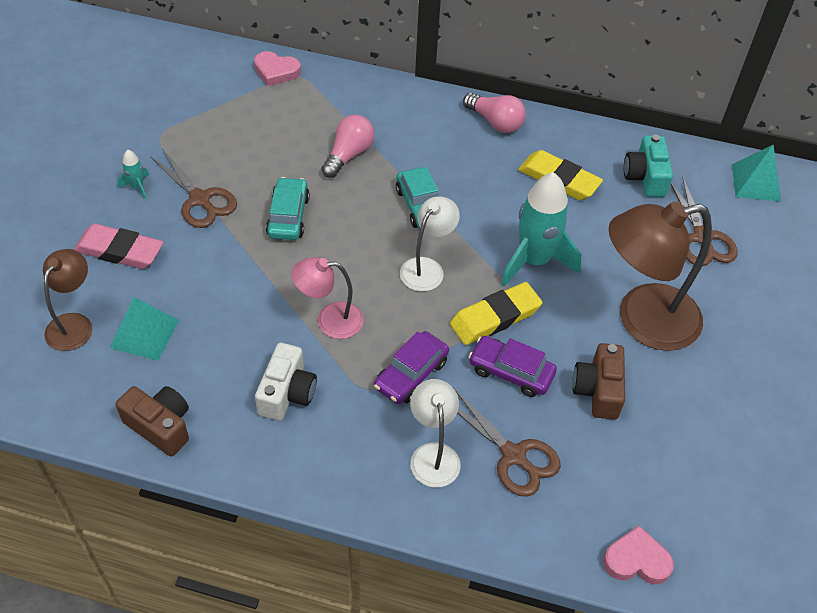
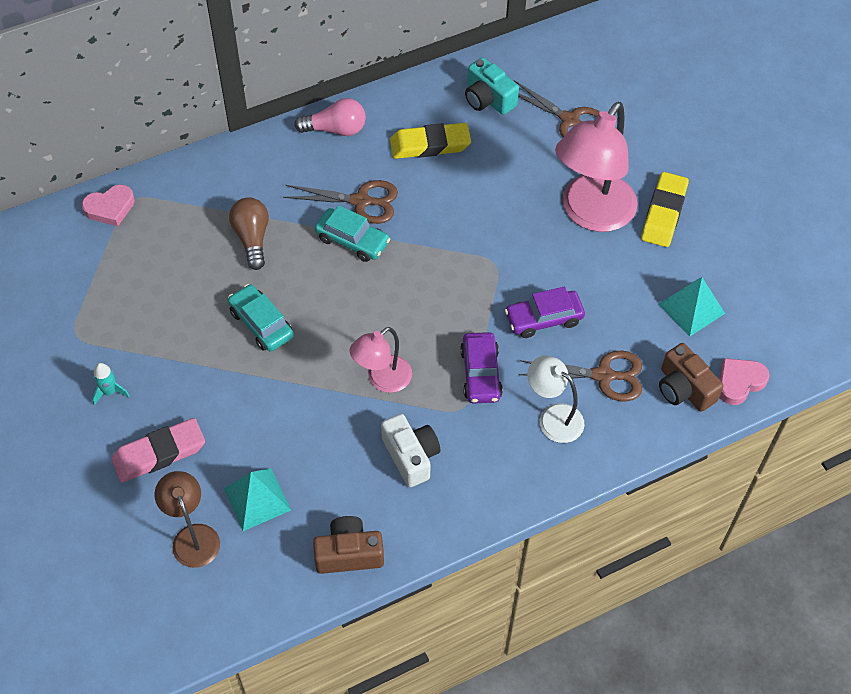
camera: 40 degrees left, 5 degrees up
(200, 199) = (175, 363): brown scissors -> brown scissors (361, 201)
(349, 155) = (252, 238): pink light bulb -> brown light bulb
(427, 268) = (408, 286): white lamp -> none
(495, 317) = (494, 287): yellow eraser -> yellow eraser (664, 213)
(534, 261) = (477, 223): turquoise rocket -> none
(598, 390) = (610, 287): brown camera -> brown camera (684, 388)
(642, 321) = (591, 214): brown lamp -> pink lamp
(756, 182) = (565, 49): turquoise pyramid -> turquoise pyramid (691, 308)

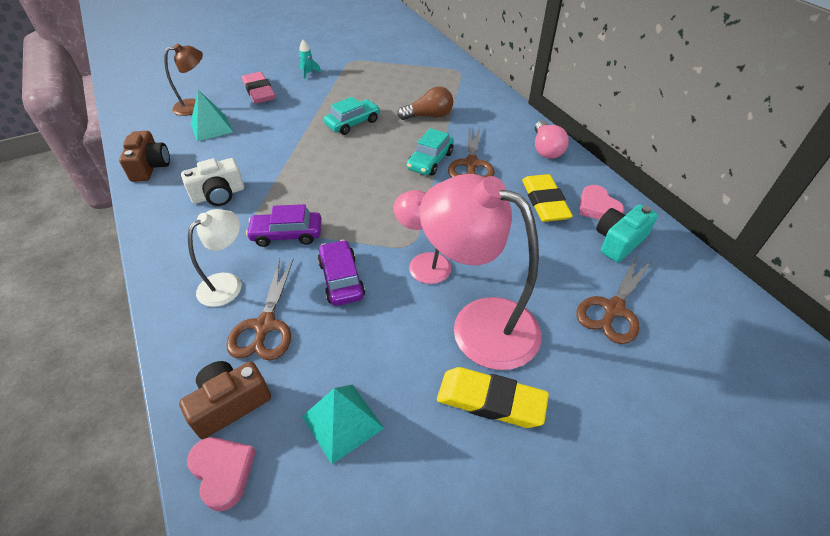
camera: 90 degrees right, 10 degrees down
(110, 208) = (450, 64): pink heart -> pink heart (597, 207)
(382, 380) = (293, 179): pink lamp -> pink lamp (423, 263)

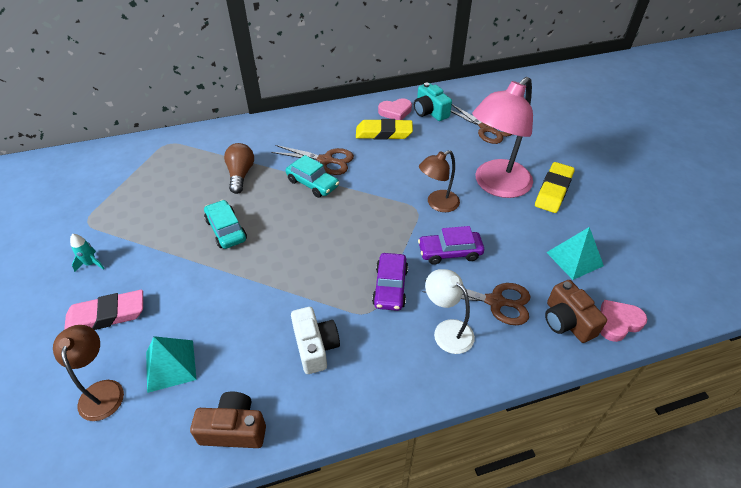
camera: 80 degrees left, 0 degrees up
(423, 263) = (437, 204): pink lamp -> brown lamp
(546, 149) = (320, 119): pink light bulb -> none

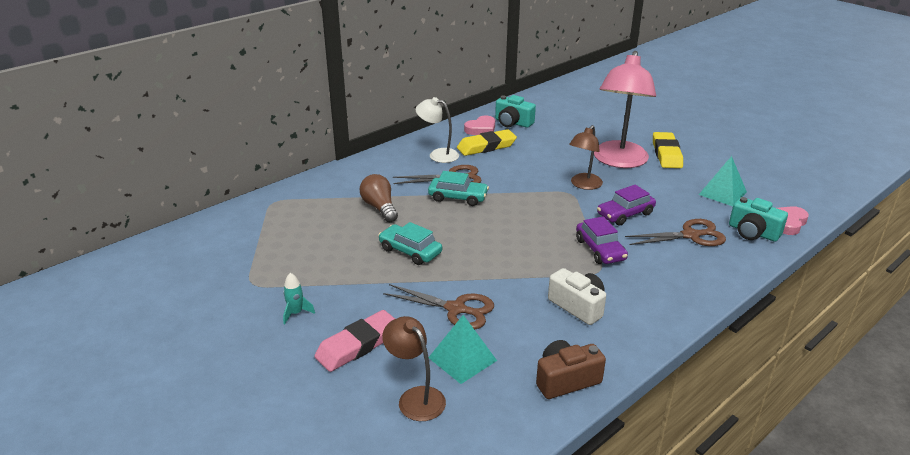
camera: 25 degrees left, 15 degrees down
(447, 330) = (672, 264): white lamp -> white lamp (438, 154)
(486, 129) = (573, 124): brown scissors -> brown scissors (456, 309)
(567, 321) = (753, 232): brown camera -> turquoise camera

